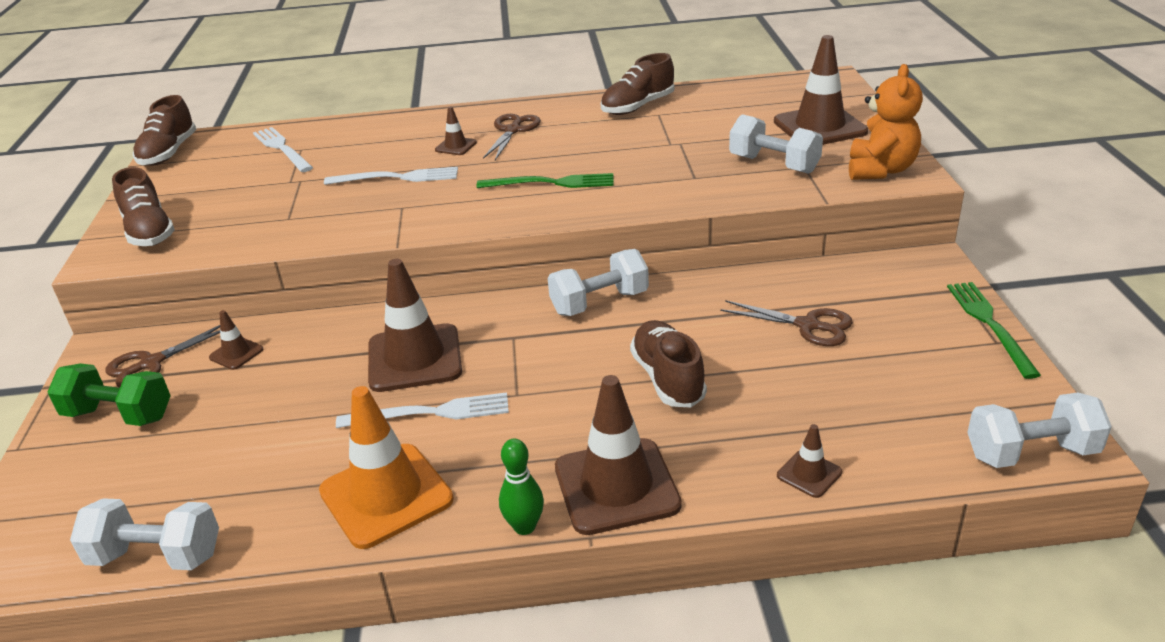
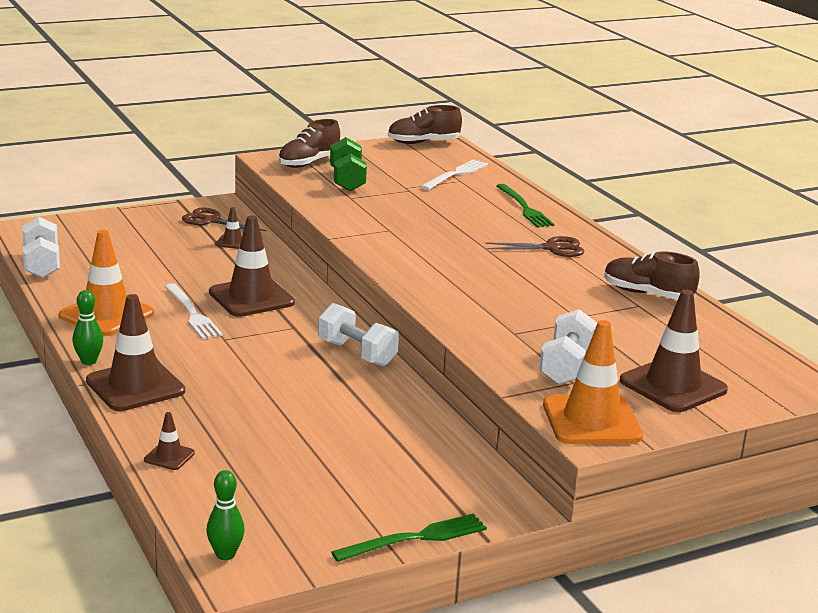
camera: 65 degrees right, 10 degrees down
(119, 415) = (157, 225): green dumbbell -> green dumbbell (347, 180)
(397, 178) = (434, 220): white fork -> none
(456, 146) = (504, 232): brown traffic cone -> none
(551, 183) = (463, 276): green fork -> green fork (524, 208)
(668, 378) = (265, 392): brown shoe -> none
(808, 325) = (368, 446): brown scissors -> none
(880, 170) = (591, 421): orange teddy bear -> orange traffic cone
(1031, 453) = (225, 555): white dumbbell -> green bowling pin

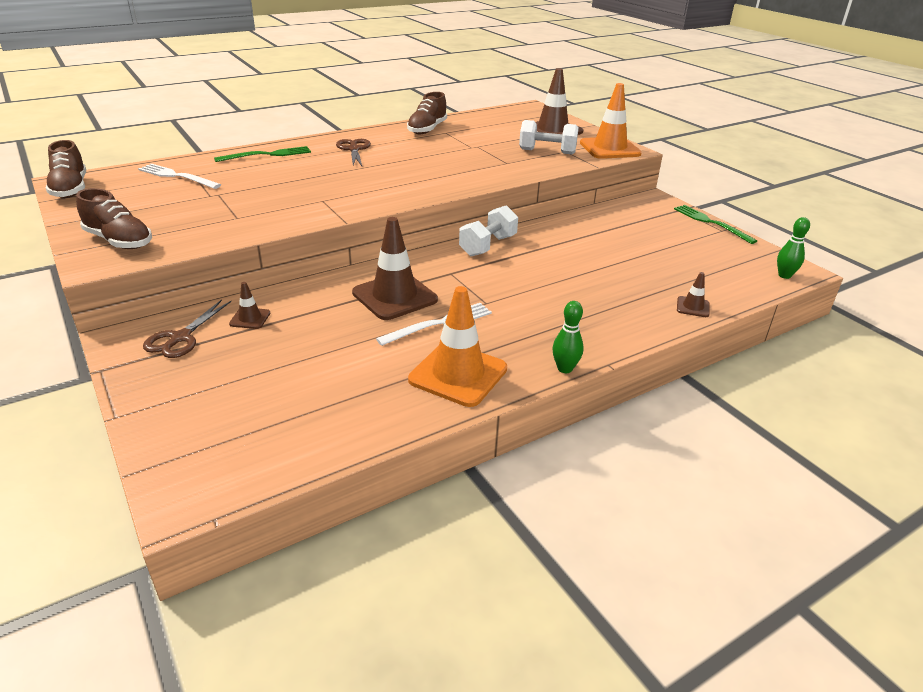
camera: 95 degrees left, 10 degrees up
(41, 264) = (323, 450): white dumbbell -> none
(135, 386) = (597, 336): brown traffic cone -> none
(347, 180) = (185, 220): green dumbbell -> none

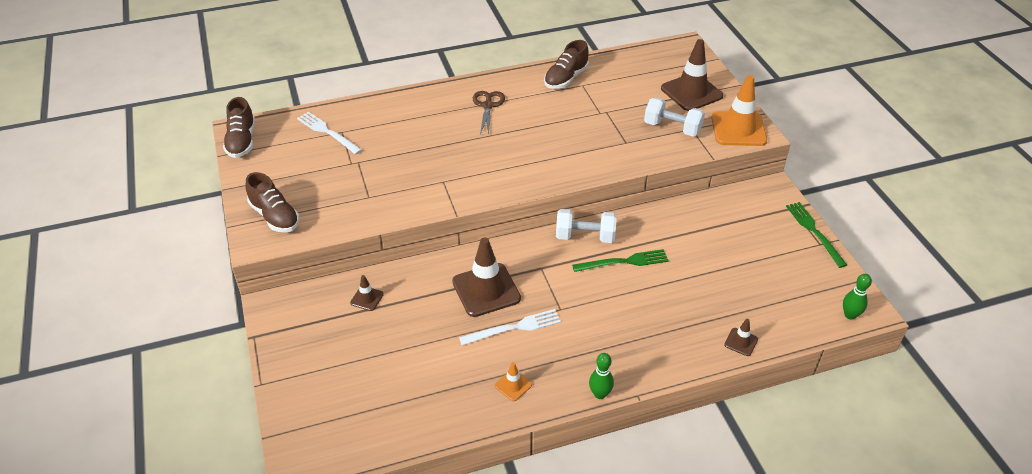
camera: 15 degrees right, 10 degrees up
(180, 338) = (313, 312): brown scissors -> none
(267, 155) = (408, 107): green fork -> green fork (624, 262)
(458, 374) = (513, 385): orange traffic cone -> orange traffic cone, size x0.46
(488, 246) = (585, 237): white dumbbell -> white dumbbell turned 45 degrees clockwise

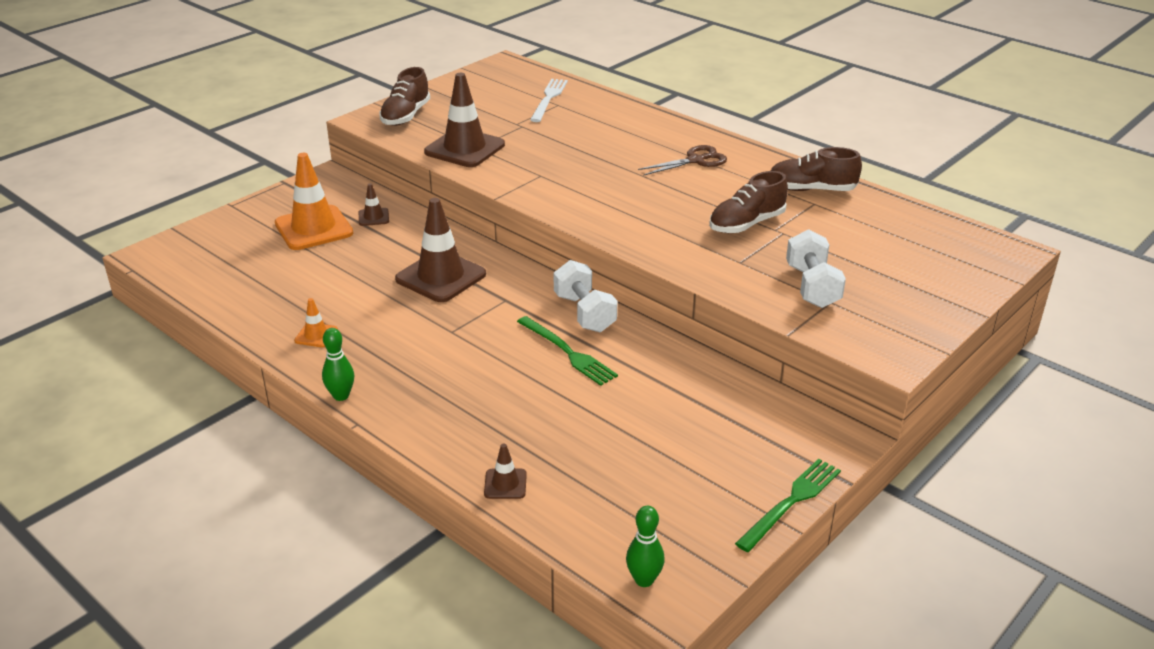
camera: 60 degrees right, 10 degrees down
(242, 141) = (491, 69): brown shoe -> brown shoe (746, 224)
(514, 328) = (399, 311): white fork -> none
(691, 92) = (910, 281): brown traffic cone -> brown traffic cone (464, 148)
(738, 129) = (879, 339): orange traffic cone -> orange traffic cone (314, 228)

